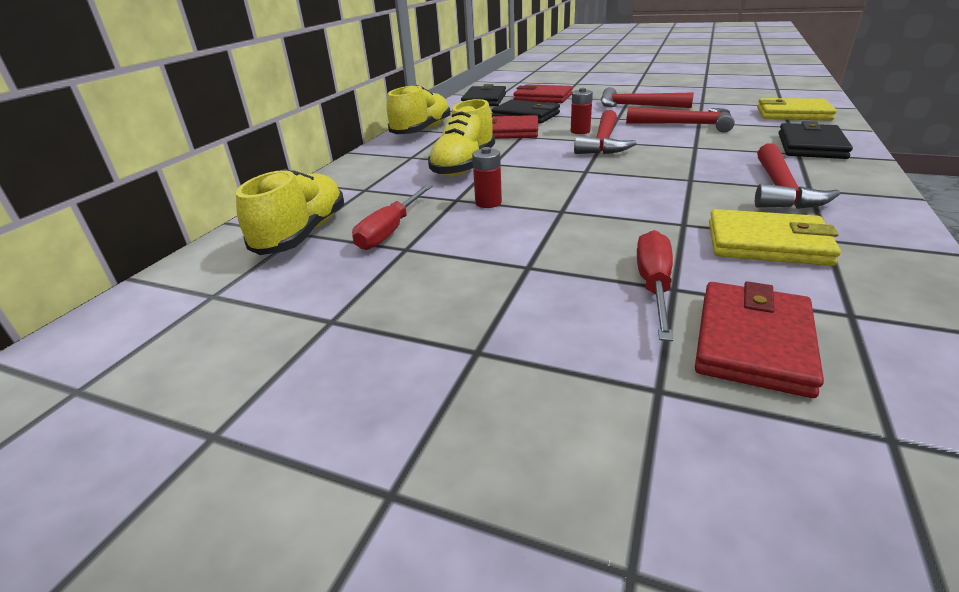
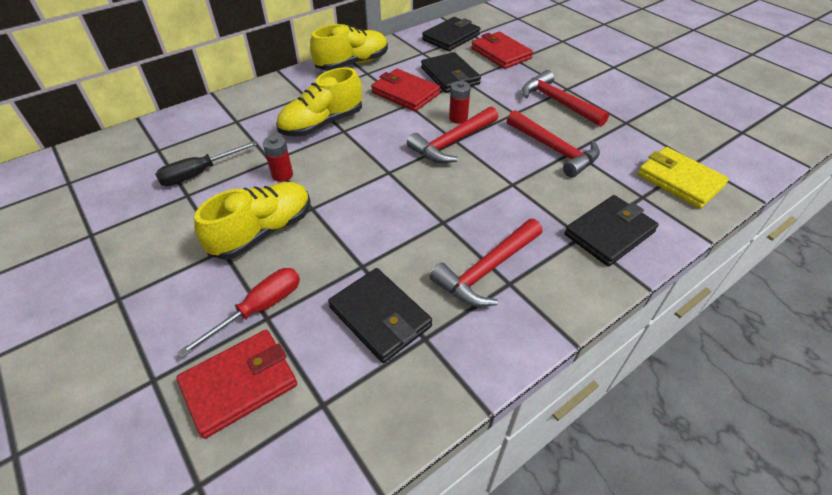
camera: 30 degrees right, 15 degrees up
(302, 234) = (157, 151): yellow shoe -> yellow shoe (263, 232)
(390, 231) = (199, 173): red screwdriver -> black screwdriver
(767, 243) = (380, 317): yellow wallet -> black wallet

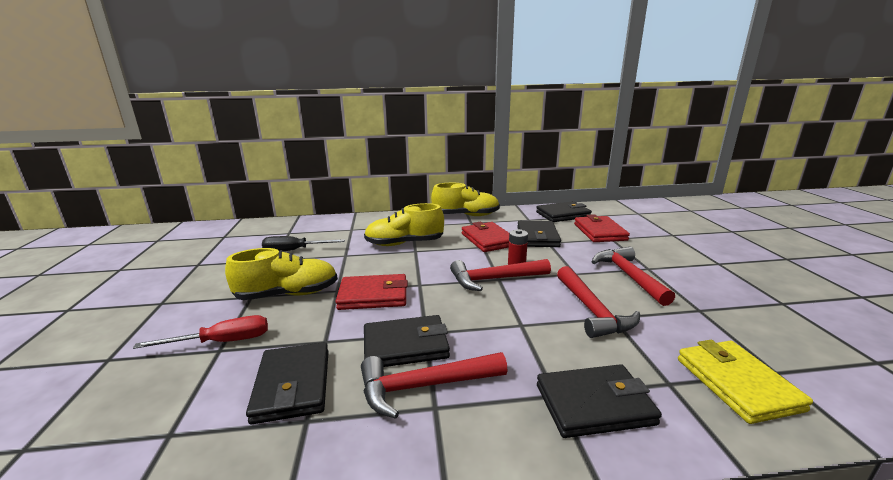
camera: 30 degrees right, 25 degrees down
(239, 384) = (144, 388): red wallet -> red wallet (373, 295)
(282, 175) = (342, 265): red battery -> none
(438, 241) = (405, 345): none -> black wallet

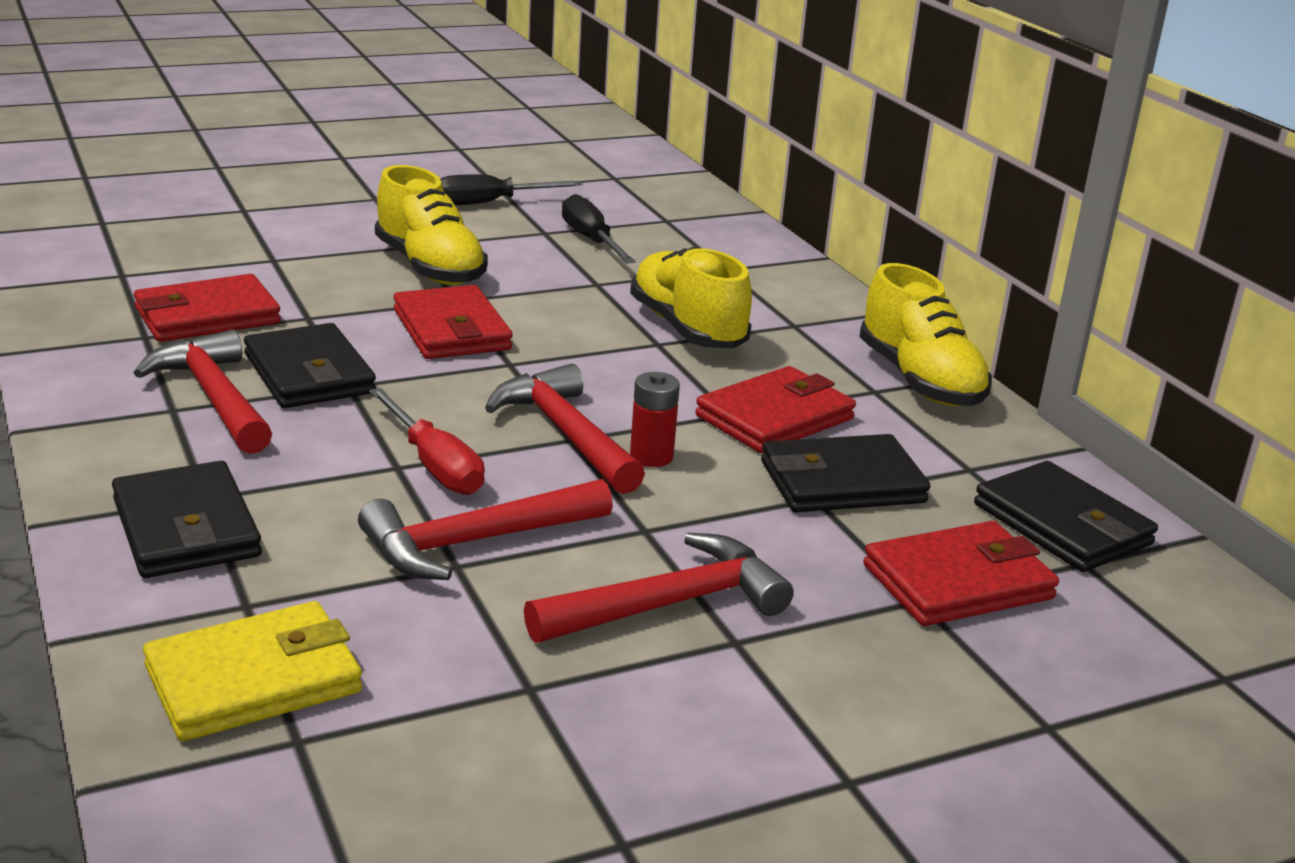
camera: 70 degrees right, 5 degrees up
(216, 269) = (490, 203): none -> black screwdriver
(222, 342) = (291, 257): red screwdriver -> red screwdriver (434, 465)
(293, 385) = (207, 316): black wallet -> red wallet

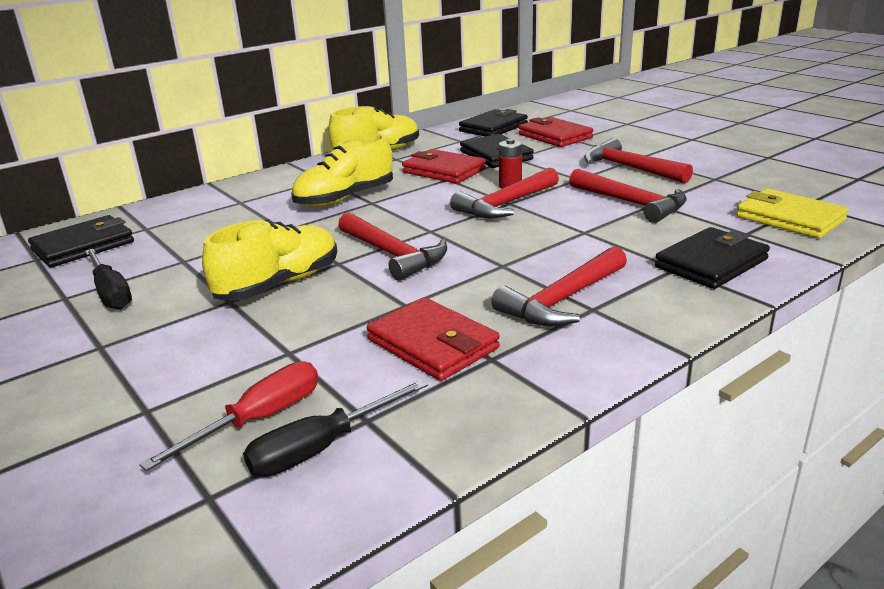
camera: 100 degrees left, 0 degrees up
(309, 374) = (498, 280): black wallet -> black wallet (83, 246)
(434, 465) = (572, 224): red screwdriver -> red screwdriver (259, 419)
(452, 330) = (392, 254): red wallet -> red hammer
(591, 240) = (197, 243): black screwdriver -> black screwdriver (321, 448)

